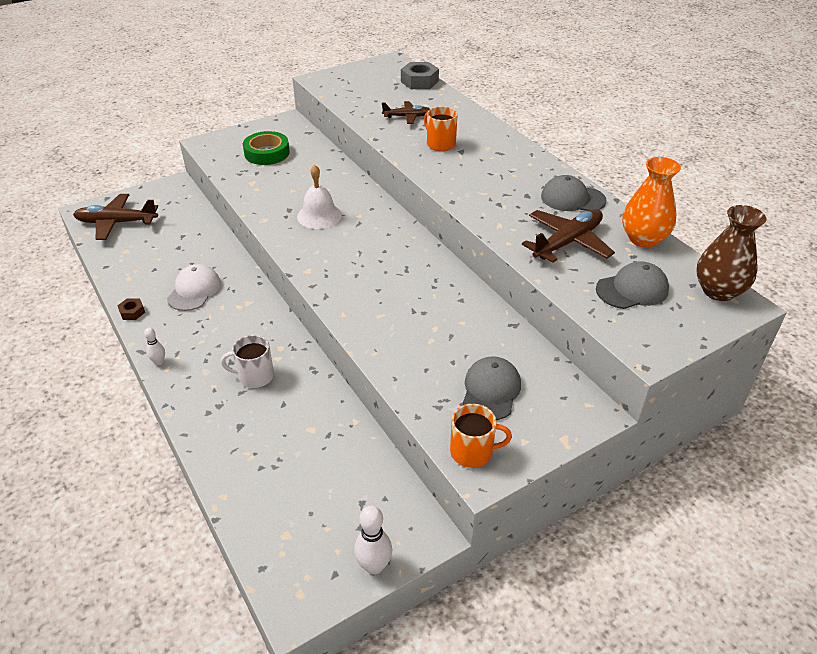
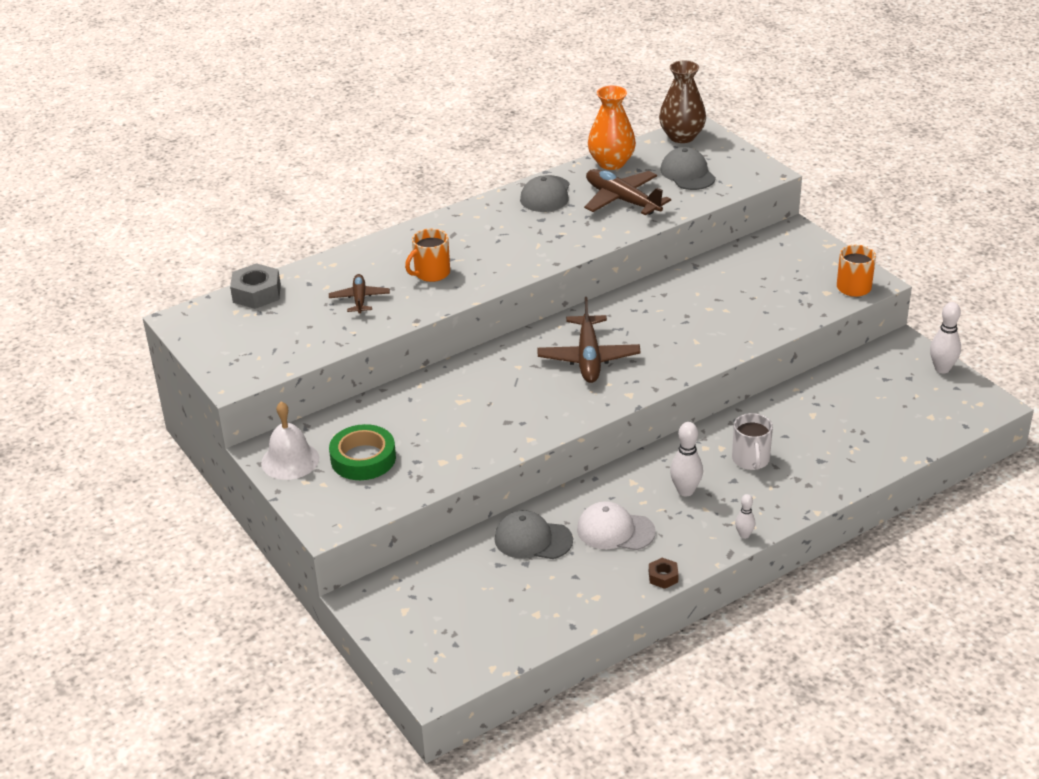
camera: 90 degrees left, 5 degrees down
(116, 223) = (466, 641): brown plane -> brown plane (588, 358)
(227, 331) = (685, 491): none -> white bowling pin
(319, 216) = (520, 396): white bell -> white bell (290, 460)
(491, 391) = (783, 278): grey cap -> grey cap (533, 539)

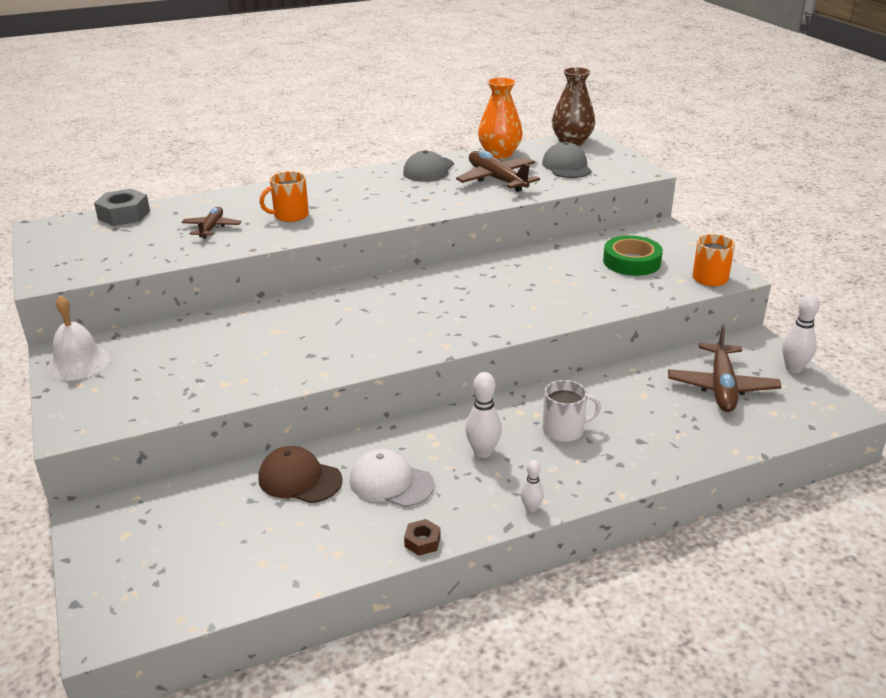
camera: 10 degrees right, 5 degrees down
(363, 458) = (149, 370): green tape -> green tape (631, 262)
(533, 539) = (299, 479): grey cap -> brown cap
(588, 358) = (419, 309): brown plane -> brown plane (721, 387)
(751, 460) = (564, 430): white mug -> white mug turned 105 degrees counterclockwise

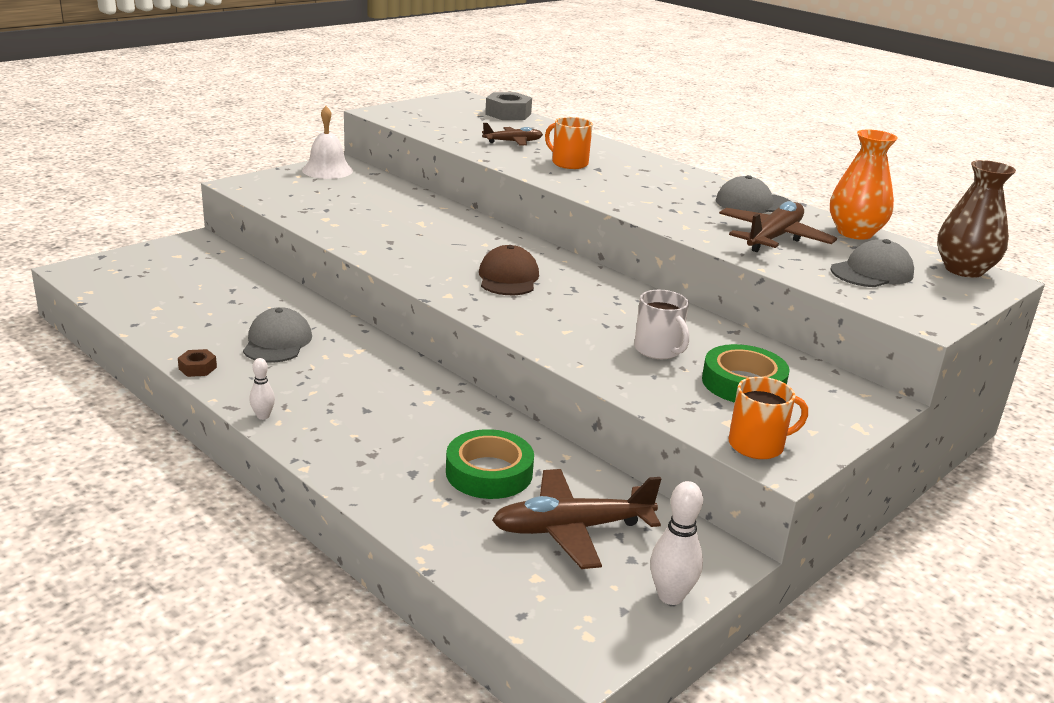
camera: 65 degrees right, 5 degrees down
(299, 479) = (267, 303): brown cap -> brown cap (508, 278)
(391, 482) = (277, 342): white cap -> grey cap
(483, 452) = (345, 380): white bowling pin -> none
(564, 430) = (407, 421): white mug -> white mug (658, 350)
(647, 406) = (489, 472): none -> green tape

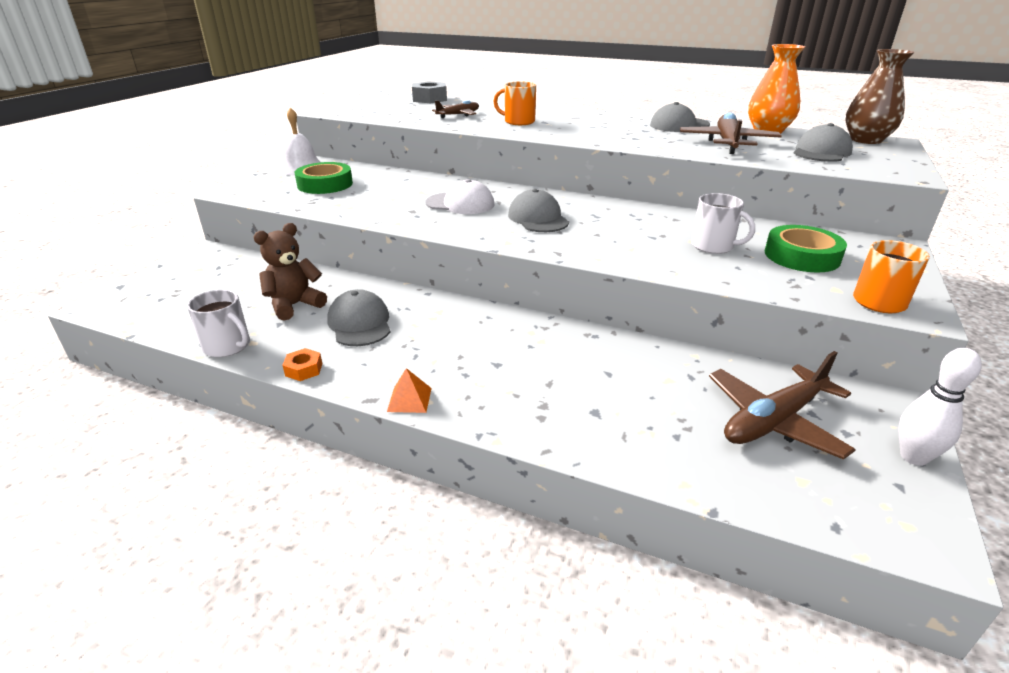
camera: 20 degrees left, 5 degrees up
(151, 332) = (227, 346): none -> white mug
(197, 368) = (304, 369): brown nut -> orange nut
(234, 311) = (294, 305): none -> brown teddy bear
(263, 416) = (409, 399): white bowling pin -> orange pyramid
(446, 244) = (460, 204): none -> white cap
(489, 472) = (655, 390): green tape -> green tape (325, 184)
(508, 278) = (538, 218): brown cap -> grey cap

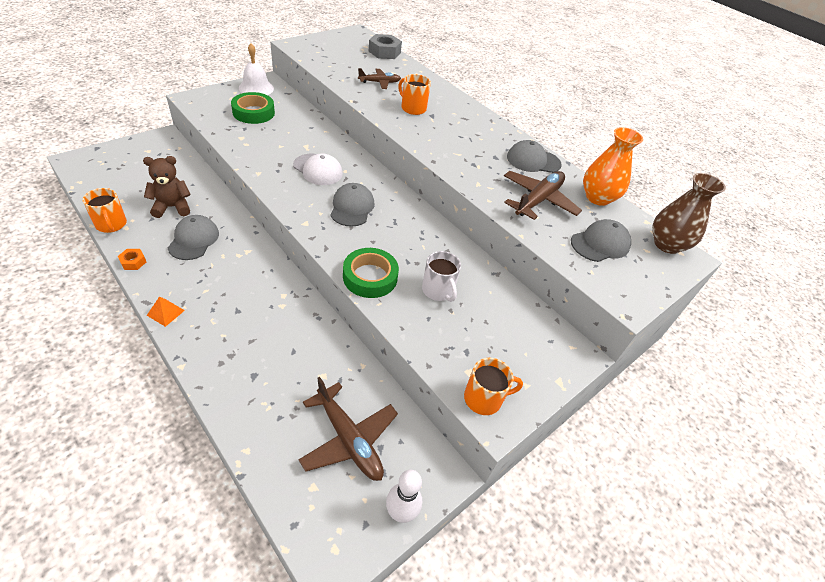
camera: 20 degrees right, 15 degrees up
(227, 346) = (111, 224): white mug -> orange mug
(773, 421) = (349, 439): brown plane -> brown plane turned 120 degrees counterclockwise
(801, 256) = (489, 330): green tape -> green tape (370, 277)

